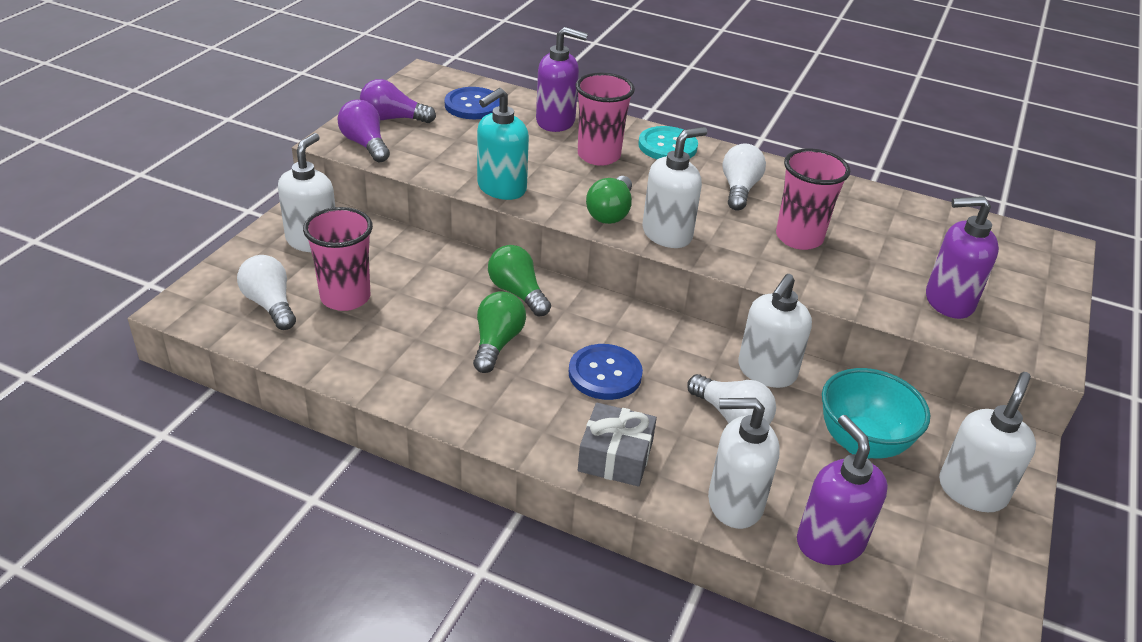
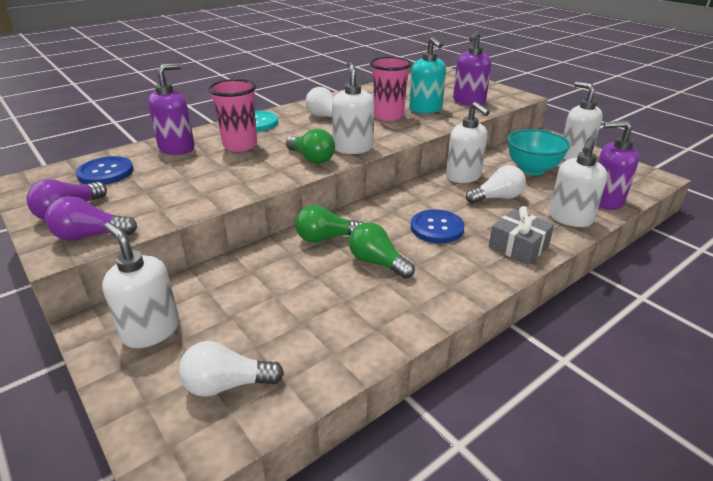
camera: 60 degrees left, 5 degrees down
(345, 297) = (258, 329): pink cup -> none
(501, 188) = (238, 189): turquoise soap dispenser -> turquoise soap dispenser (425, 109)

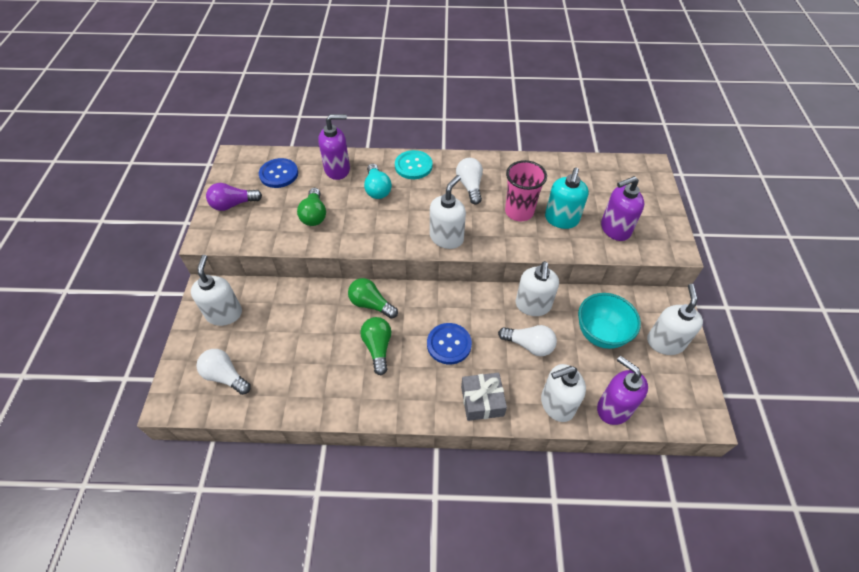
camera: 40 degrees right, 20 degrees up
(91, 235) = (227, 234): purple light bulb -> none
(240, 145) = (377, 189): pink cup -> turquoise light bulb
(311, 158) = (406, 233): green light bulb -> green light bulb (314, 215)

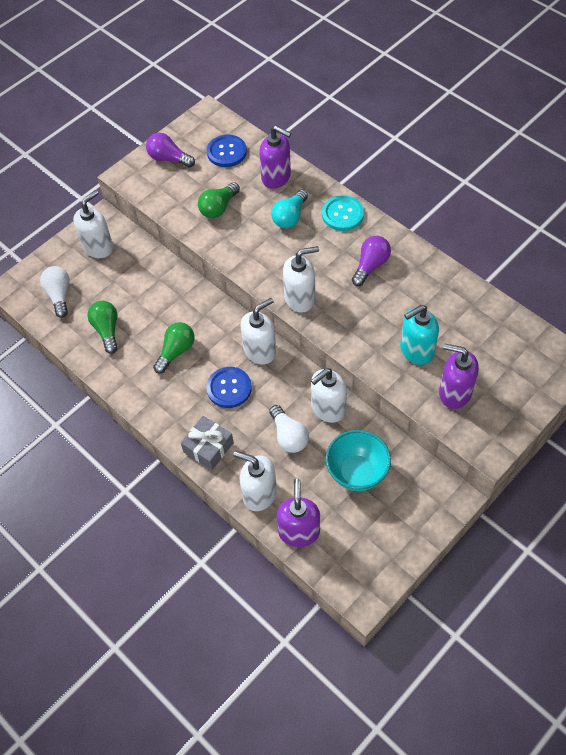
camera: 45 degrees right, 5 degrees up
(371, 304) = (204, 314): green light bulb -> green light bulb (107, 330)
(470, 186) = (370, 266): white light bulb -> purple light bulb
(519, 212) = (386, 318): pink cup -> none
(665, 342) = (403, 521): white soap dispenser -> white soap dispenser (260, 351)

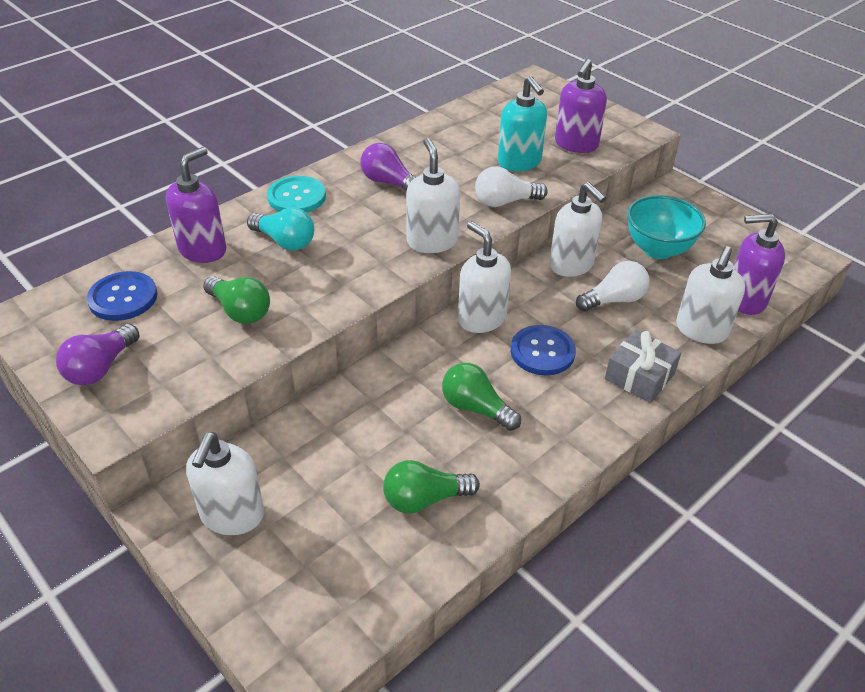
camera: 90 degrees left, 15 degrees down
(59, 295) = (333, 578): white light bulb -> white light bulb (505, 202)
(98, 247) = (232, 515): white soap dispenser -> white soap dispenser turned 120 degrees counterclockwise

